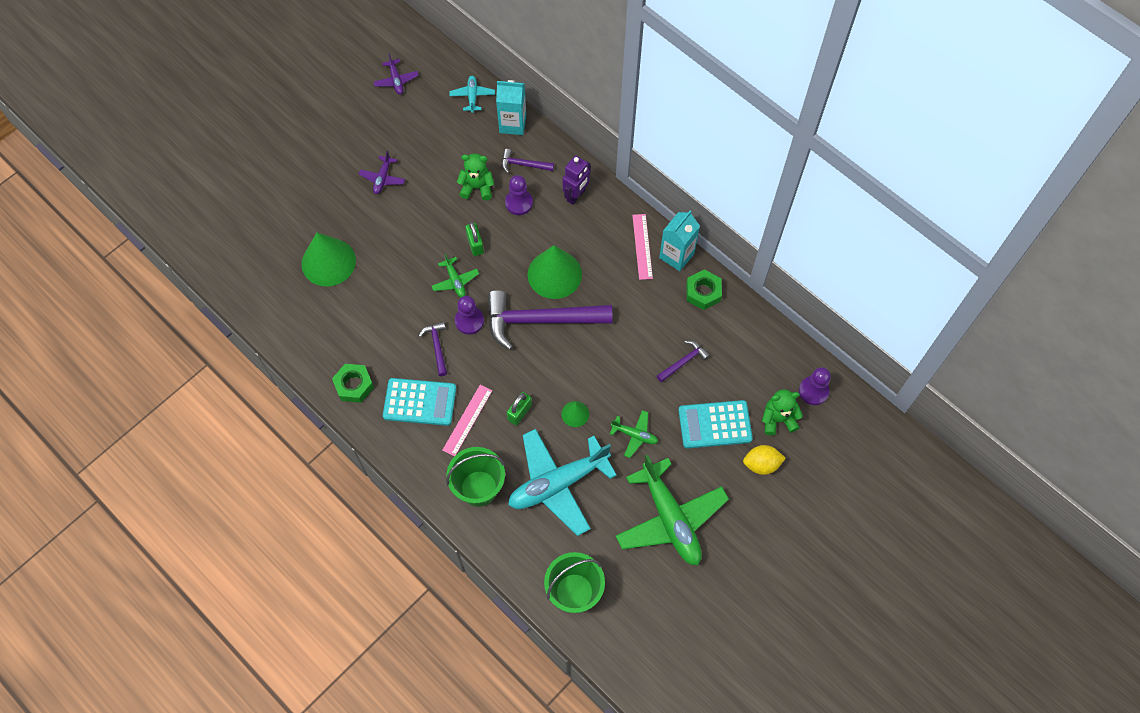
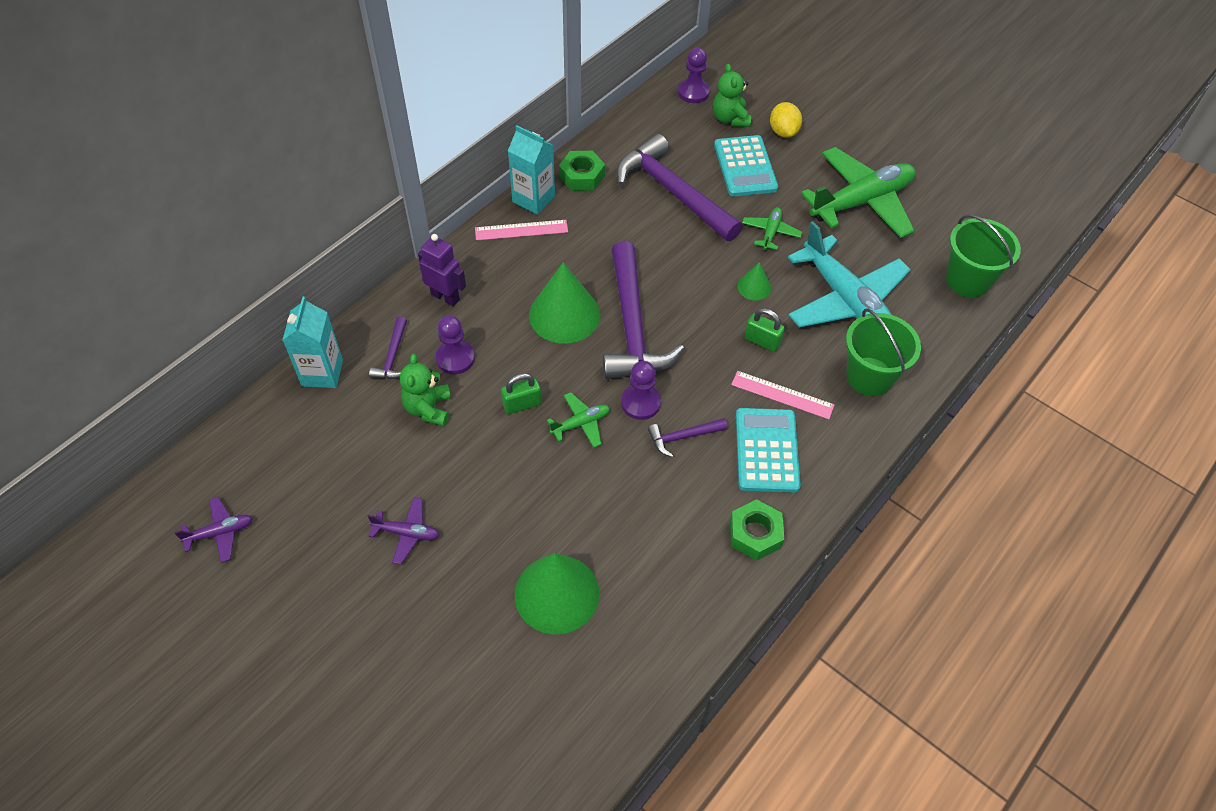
camera: 95 degrees left, 10 degrees down
(472, 96) = (266, 425): turquoise plane -> none
(683, 361) = (672, 192): purple hammer -> purple hammer, size x2.22

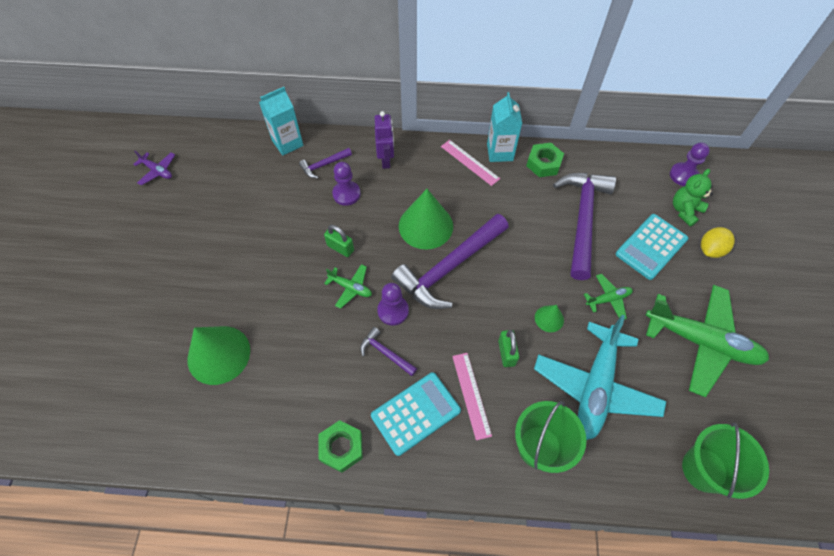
camera: 55 degrees right, 5 degrees up
(407, 533) = (211, 251): purple plane -> none
(428, 408) = (301, 205): green teddy bear -> none

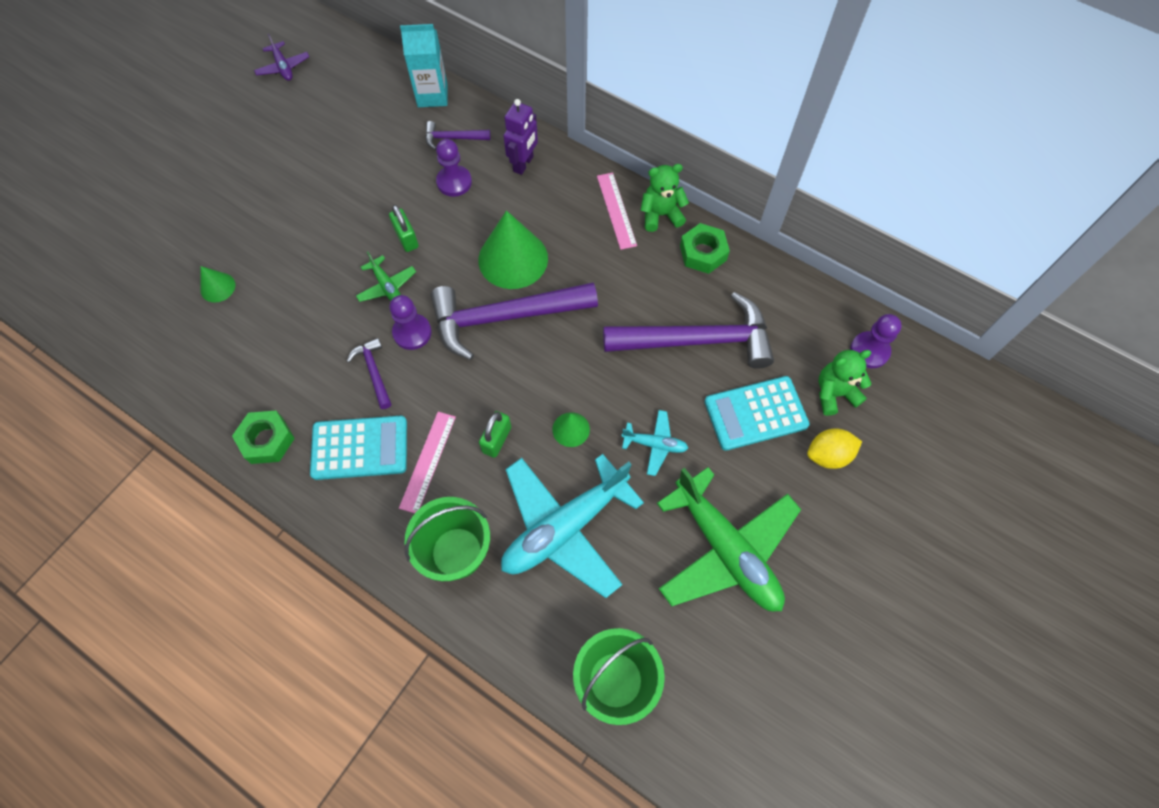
camera: 30 degrees right, 5 degrees up
(219, 354) = (217, 287): green cone -> green cone, size x0.49
(500, 152) = (660, 215): turquoise carton -> green teddy bear
(582, 219) = (698, 340): purple hammer -> purple hammer turned 45 degrees clockwise
(608, 299) = (655, 444): green plane -> turquoise plane

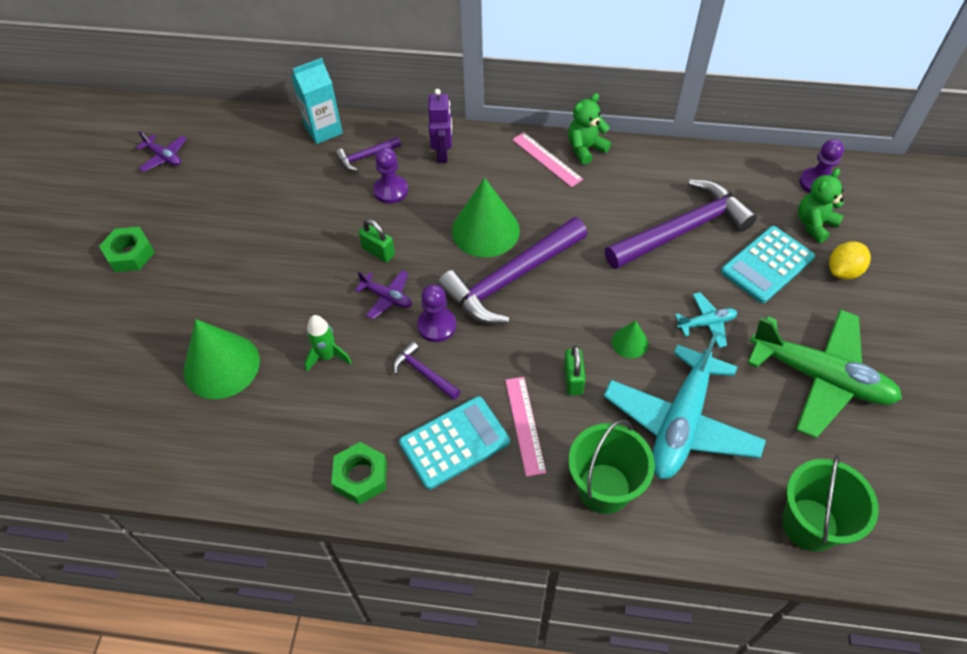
camera: 25 degrees left, 10 degrees down
(217, 287) = (221, 365): green cone -> green cone, size x2.06
(305, 318) = (327, 356): none -> green rocket
(387, 286) = (387, 297): green plane -> purple plane
(703, 253) = (639, 163): green nut -> green nut (130, 254)

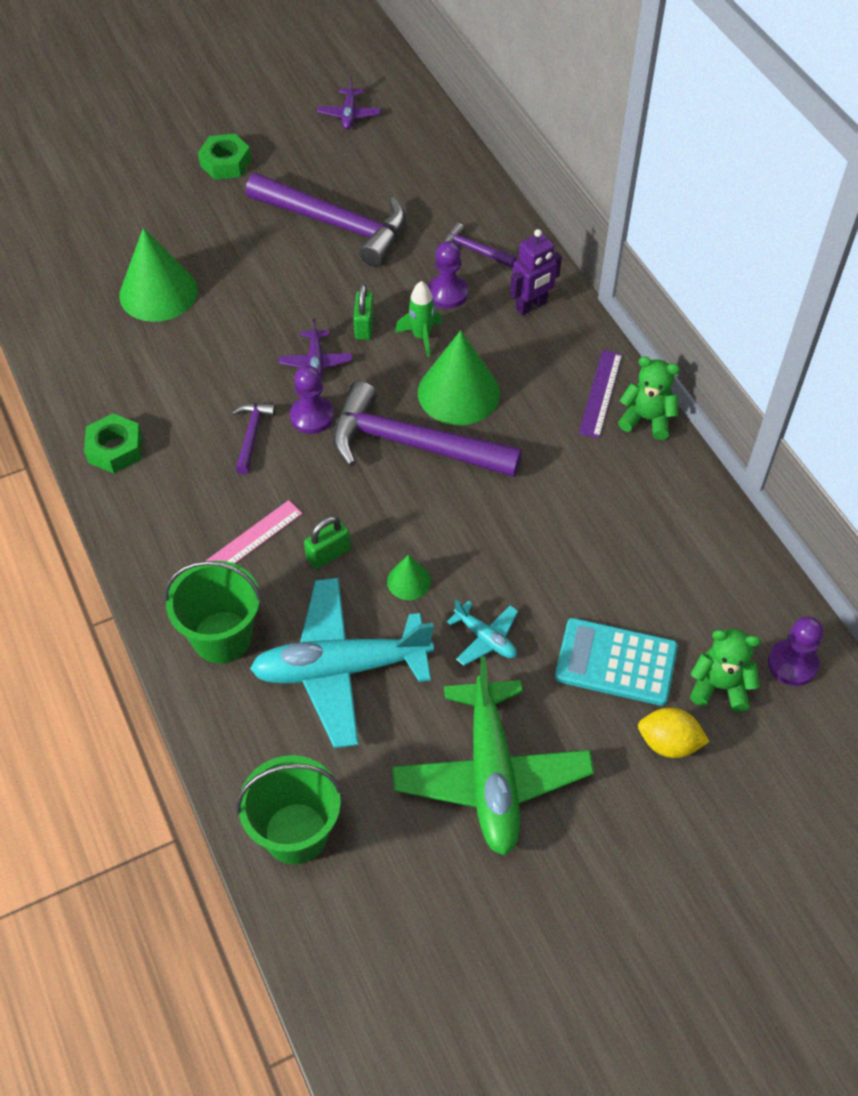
camera: 55 degrees right, 0 degrees up
(323, 130) = (481, 200): turquoise carton -> none
(327, 356) = (219, 357): green rocket -> green rocket (421, 337)
(454, 442) = (194, 497): turquoise calculator -> none
(547, 159) = (601, 393): pink ruler -> purple ruler
(682, 230) = (602, 560): purple hammer -> purple hammer (336, 224)

